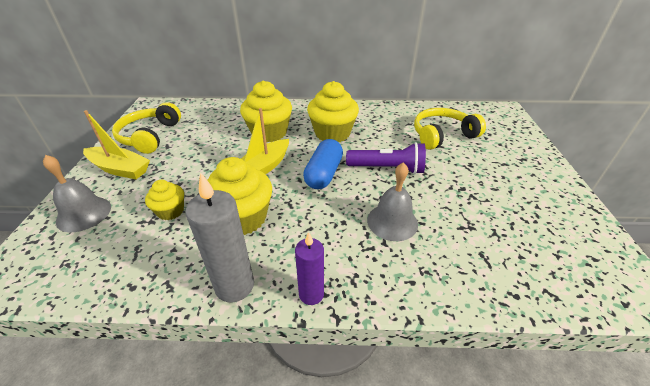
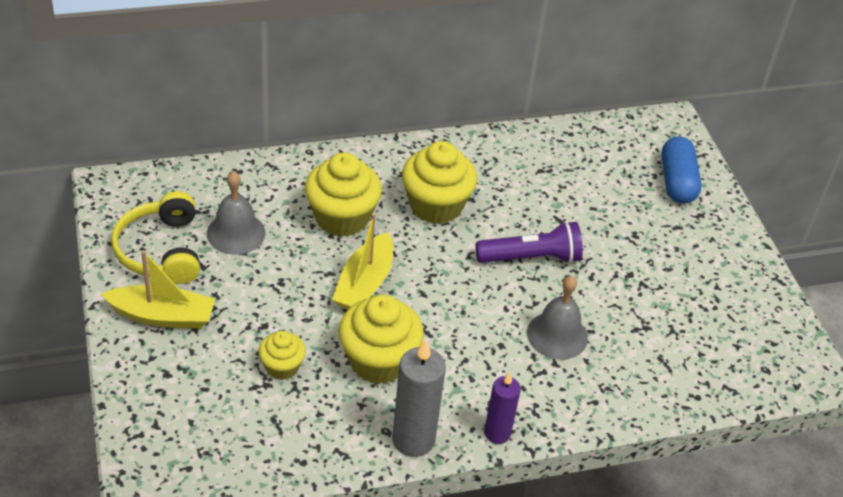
camera: 20 degrees left, 5 degrees up
(84, 214) = (170, 389): grey bell -> grey bell (236, 233)
(324, 174) = (451, 279): blue capsule -> blue capsule (677, 182)
(442, 135) = (591, 187): yellow headphones -> none

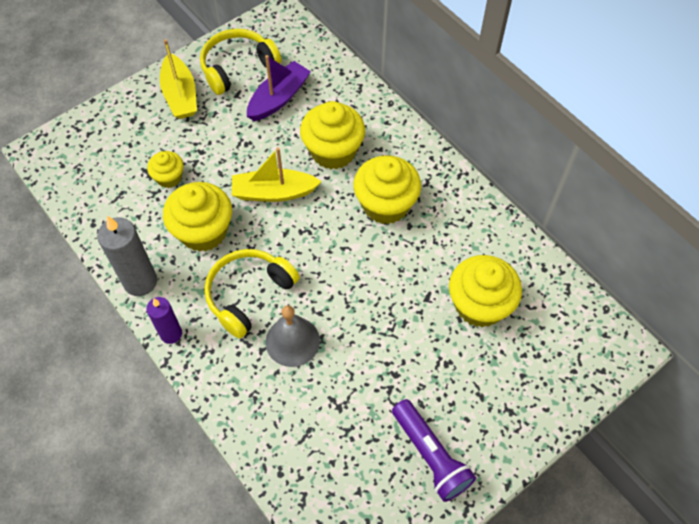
camera: 70 degrees right, 15 degrees up
(236, 233) = (278, 98): grey bell -> purple boat
(482, 350) = (248, 294): none -> yellow headphones
(531, 258) = (368, 292): purple flashlight -> purple flashlight (430, 456)
(586, 189) = (479, 305): none -> yellow cupcake
(677, 182) = (542, 377): blue capsule -> none

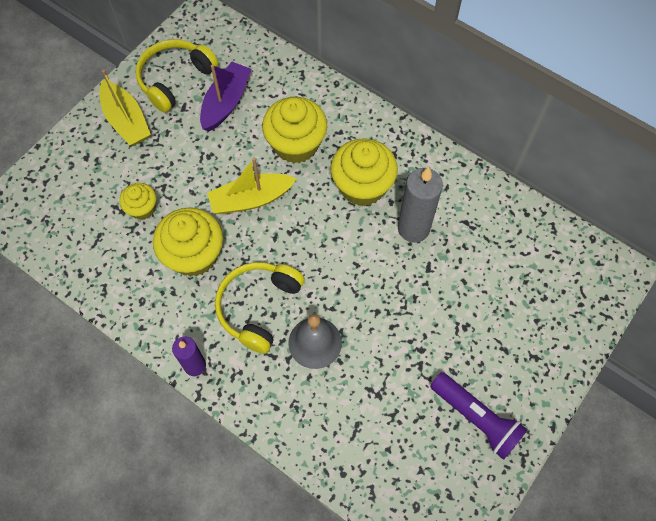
camera: 15 degrees left, 5 degrees up
(140, 281) = (147, 321): grey candle -> grey candle (413, 228)
(479, 305) = (478, 263): yellow cupcake -> none

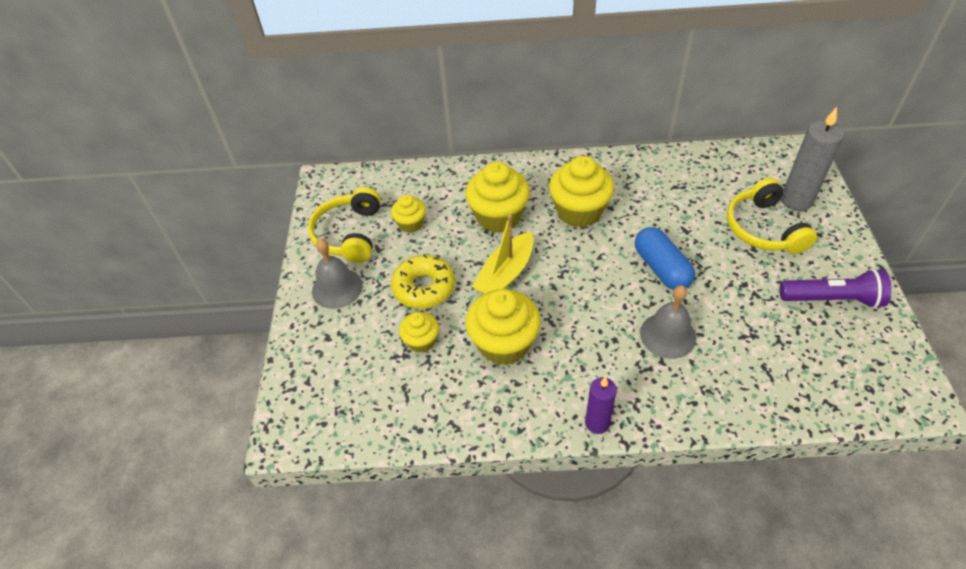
camera: 35 degrees left, 15 degrees down
(126, 121) = (337, 288): yellow boat -> grey bell
(184, 166) = (424, 287): none -> yellow donut
(226, 102) = (410, 224): purple boat -> yellow cupcake
(258, 307) = (597, 343): yellow headphones -> yellow headphones (763, 228)
(371, 285) = (661, 268): none -> blue capsule
(413, 228) = (646, 213): grey candle -> grey candle (796, 200)

